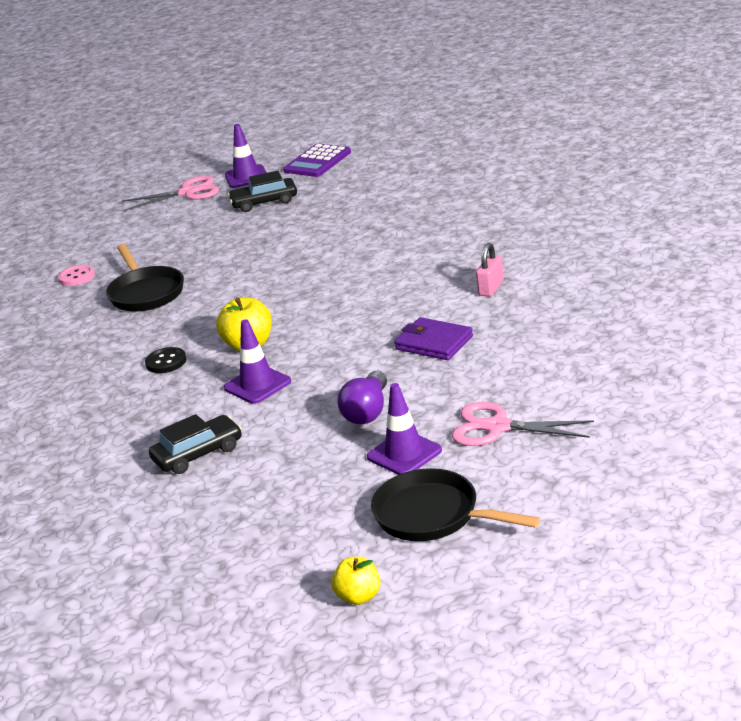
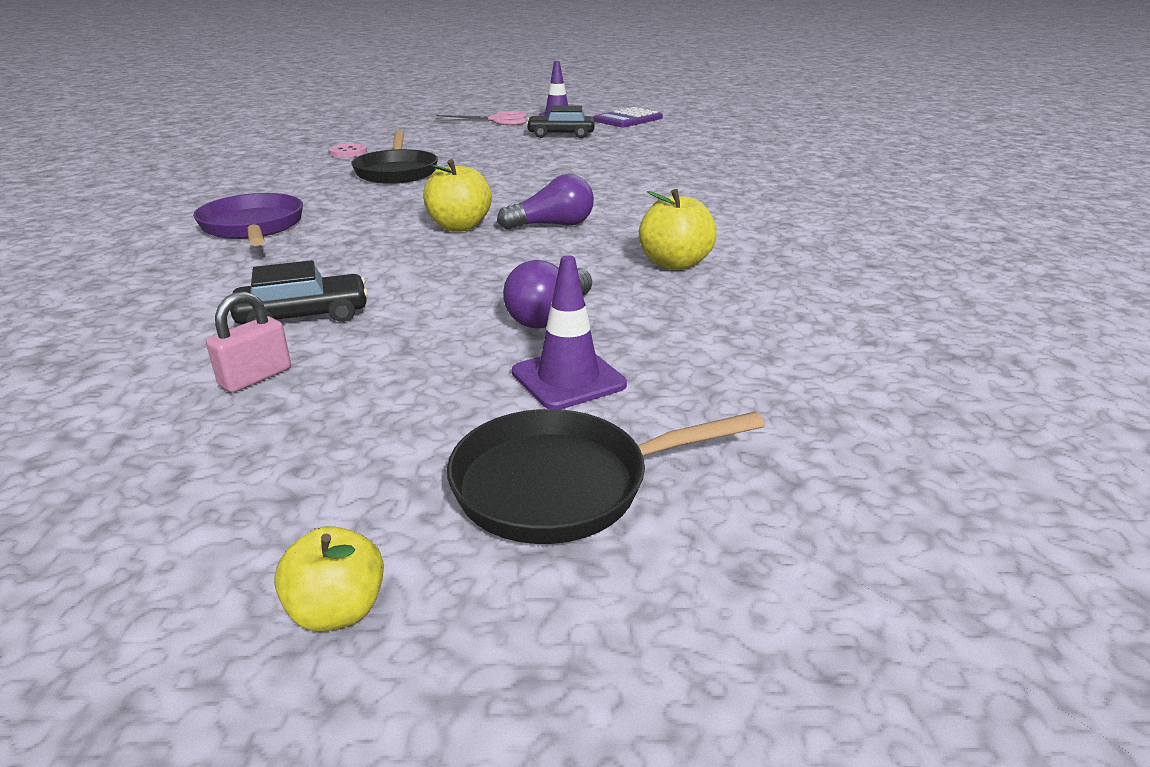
camera: 10 degrees right, 0 degrees up
(80, 387) = (253, 227): none -> purple pan
(166, 362) = (360, 224): black button -> none
(257, 385) = (437, 262): purple traffic cone -> none
(323, 325) = (552, 225): none -> purple light bulb
(433, 515) = (562, 485): black pan -> black pan turned 60 degrees counterclockwise
(434, 343) = (674, 264): purple wallet -> yellow apple
(491, 288) = (766, 228): pink padlock -> pink padlock (256, 377)
(497, 427) = (724, 376): pink scissors -> none

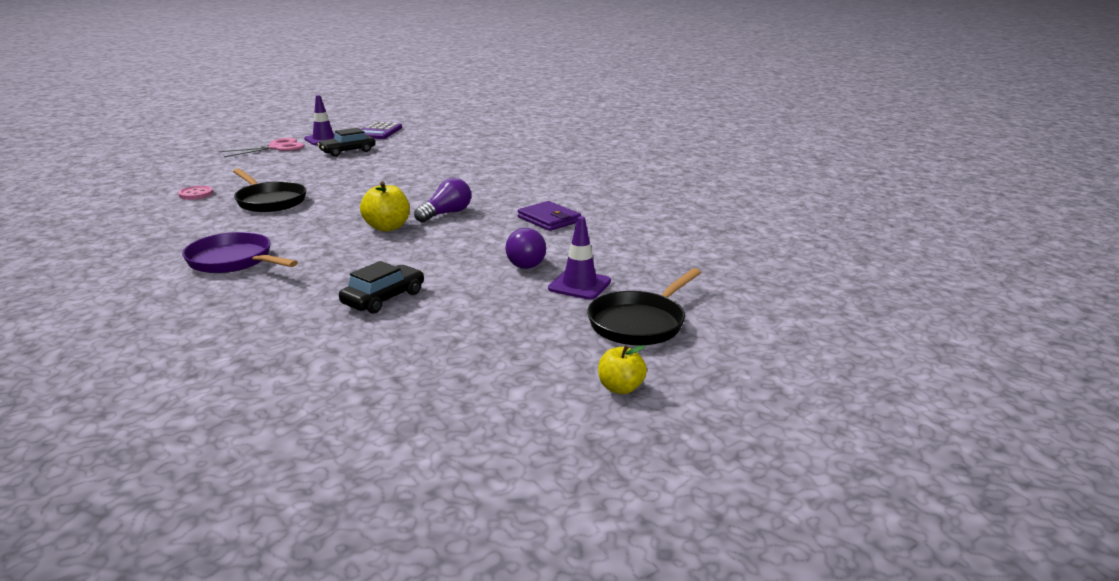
camera: 35 degrees left, 5 degrees down
(256, 377) = (417, 332): pink padlock -> none
(674, 264) = (549, 219): yellow apple -> purple wallet

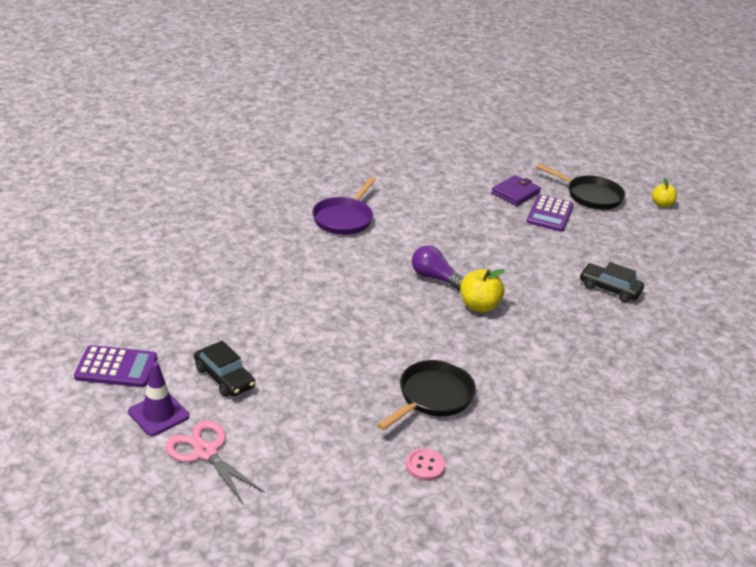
camera: 100 degrees left, 10 degrees up
(234, 261) = (585, 377): purple pan -> purple pan (344, 218)
(525, 261) = (521, 235): purple light bulb -> none
(549, 219) = (432, 226): purple wallet -> purple wallet (515, 193)
(579, 285) = (550, 214): purple traffic cone -> purple calculator

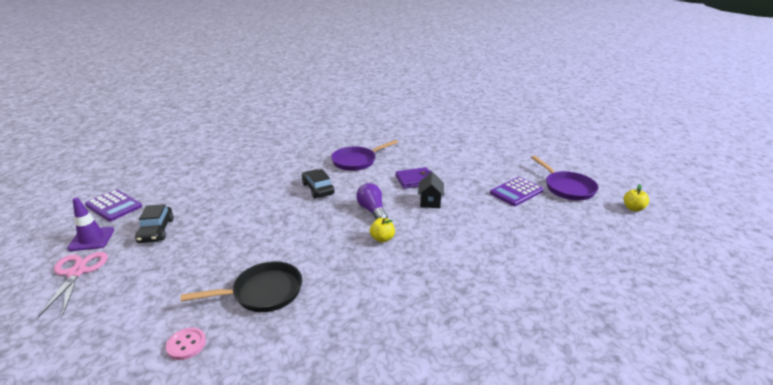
camera: 35 degrees right, 5 degrees down
(479, 306) = (382, 239): yellow apple -> yellow apple, size x0.66
(480, 250) = (430, 202): none -> black house
(515, 193) = (502, 173): purple wallet -> purple wallet (415, 180)
(590, 196) = (567, 188): black pan -> purple pan
(609, 288) = (512, 259): black car -> black car (318, 189)

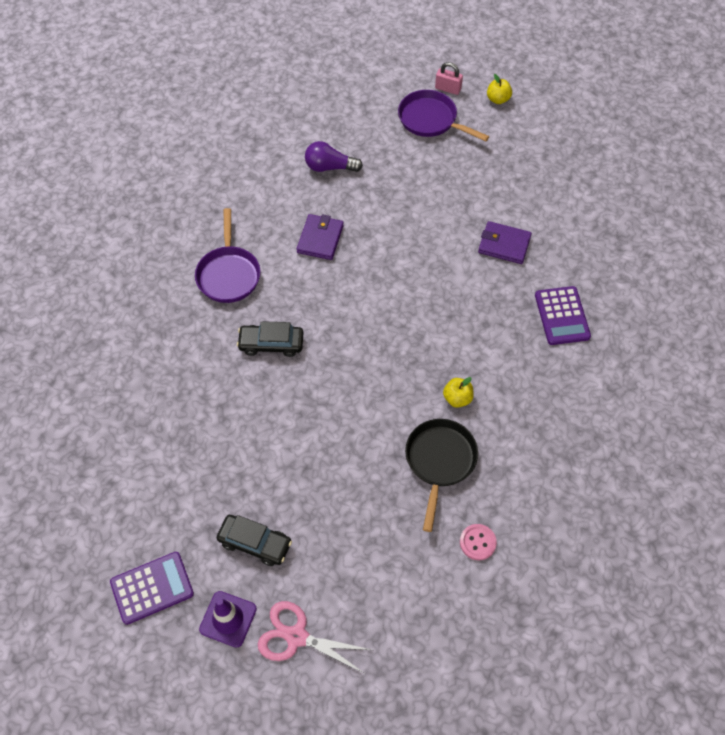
camera: 60 degrees left, 30 degrees up
(372, 210) = (357, 311): purple light bulb -> purple light bulb (329, 167)
(382, 239) = (415, 327): yellow apple -> yellow apple (457, 398)
(430, 202) = (376, 250): black house -> none
(506, 256) = (504, 244): none -> purple wallet
(516, 192) = (409, 166): purple calculator -> purple calculator (562, 316)
(567, 188) = (431, 120): purple pan -> purple pan turned 150 degrees counterclockwise
(604, 186) = (448, 89): none -> pink padlock

